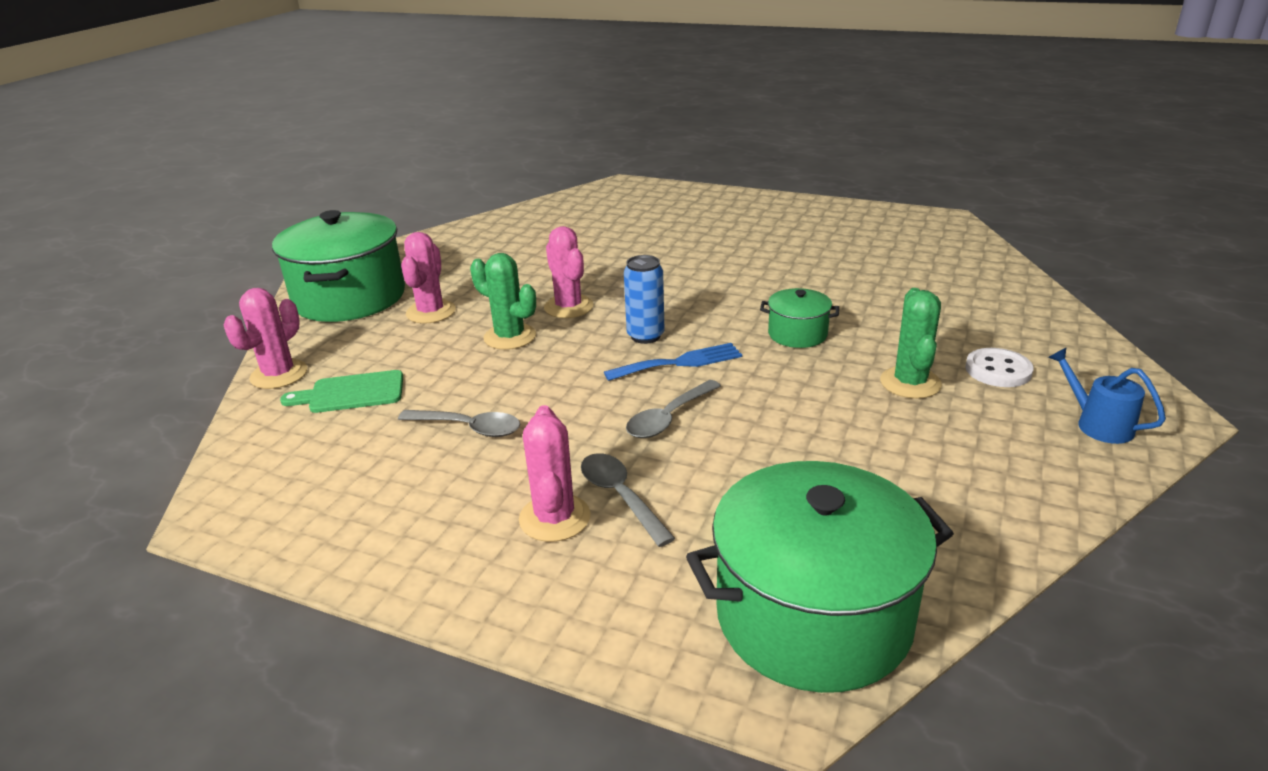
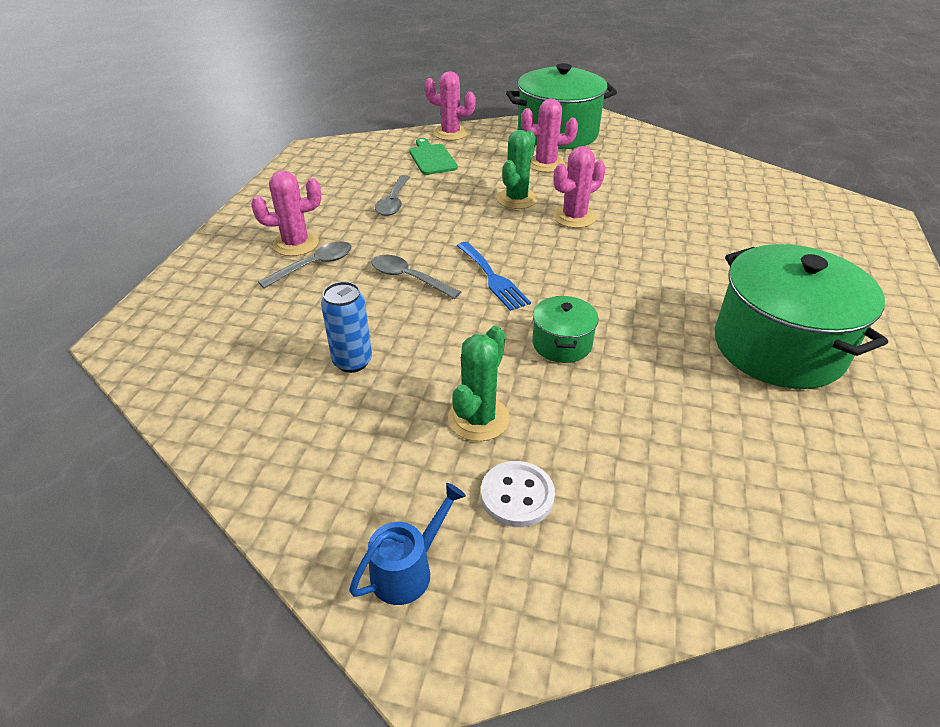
camera: 80 degrees right, 10 degrees up
(645, 336) = (534, 258): blue can -> blue can (352, 361)
(813, 616) = (180, 348): green pot -> green pot (778, 347)
(910, 383) = (478, 419): green cactus -> green cactus turned 60 degrees counterclockwise

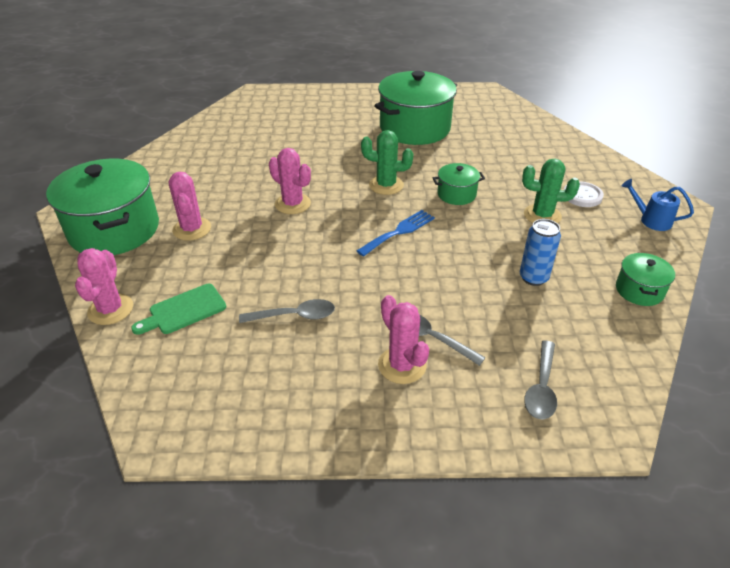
camera: 105 degrees left, 0 degrees up
(265, 457) = (639, 290): none -> green pot
(408, 278) = (421, 274): grey spoon -> grey spoon (541, 387)
(516, 199) = (268, 237): green cactus -> green cactus (386, 185)

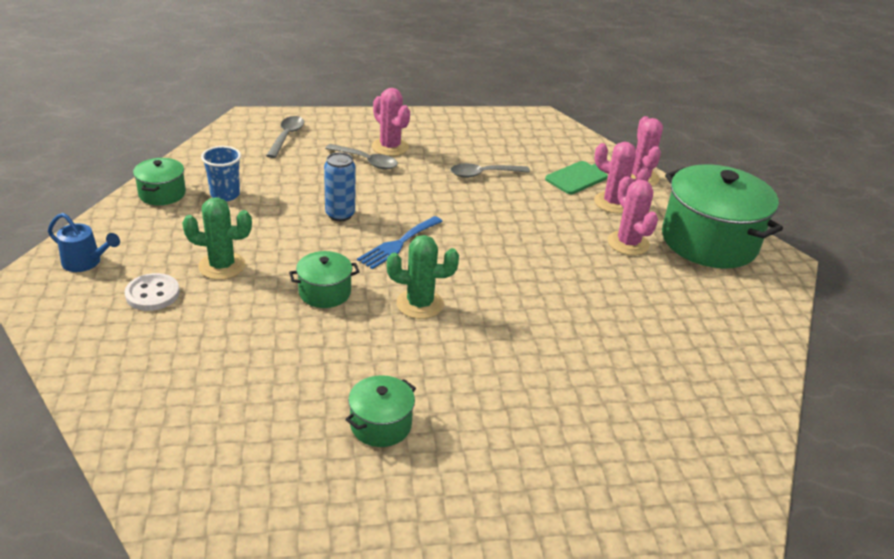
camera: 170 degrees right, 5 degrees down
(292, 204) = (532, 275): pink cactus -> pink cactus (613, 203)
(415, 128) = (381, 425): green pot -> green pot, size x0.47
(533, 278) = (262, 203): blue can -> blue can (340, 214)
(575, 288) = (225, 195): none -> blue cup

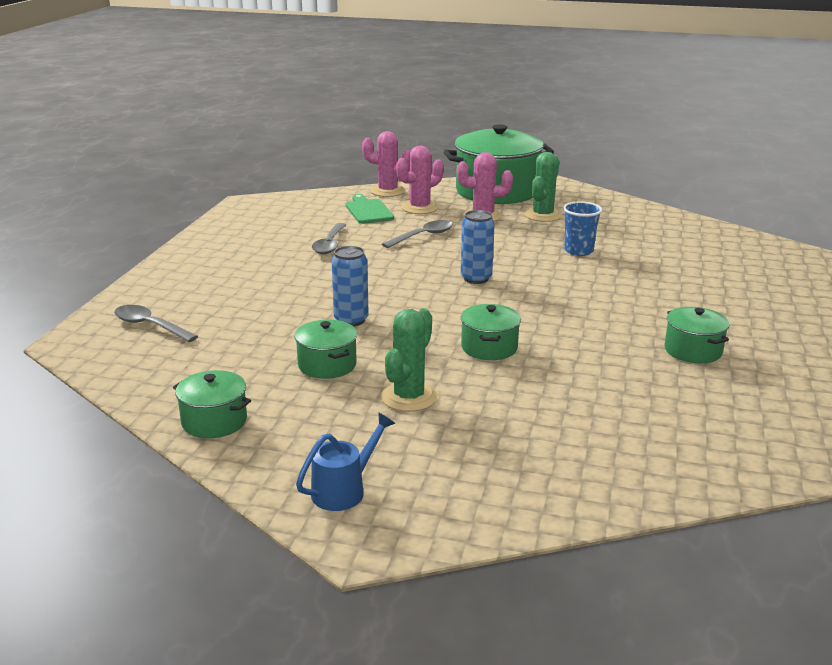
camera: 65 degrees left, 10 degrees down
(152, 294) = (441, 446): white button -> none
(225, 195) = (254, 379): blue cup -> blue cup (578, 251)
(259, 219) = (327, 365): none -> green pot
(366, 161) = (253, 291): grey spoon -> grey spoon (423, 236)
(390, 147) = (234, 275): pink cactus -> none
(398, 244) = (426, 301): blue fork -> none
(420, 304) = (529, 307): green cactus -> green cactus (543, 215)
(465, 263) = (476, 278): none -> blue can

